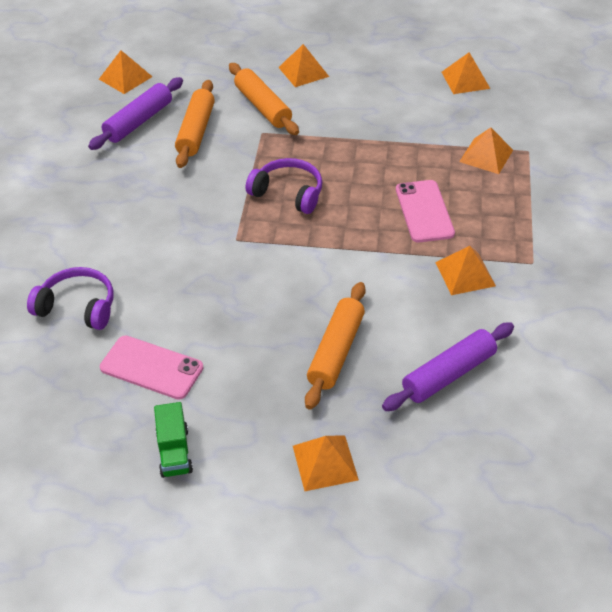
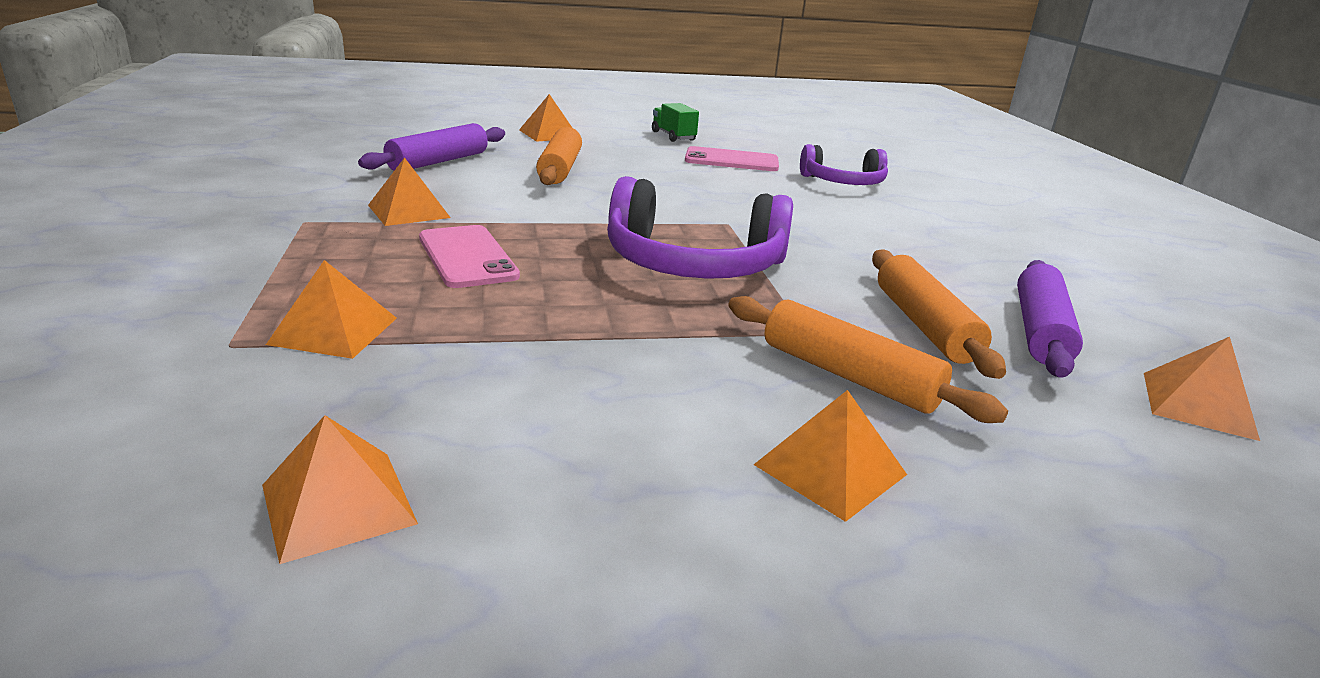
camera: 160 degrees right, 20 degrees down
(288, 193) = (693, 263): purple headphones -> purple headphones, size x1.59

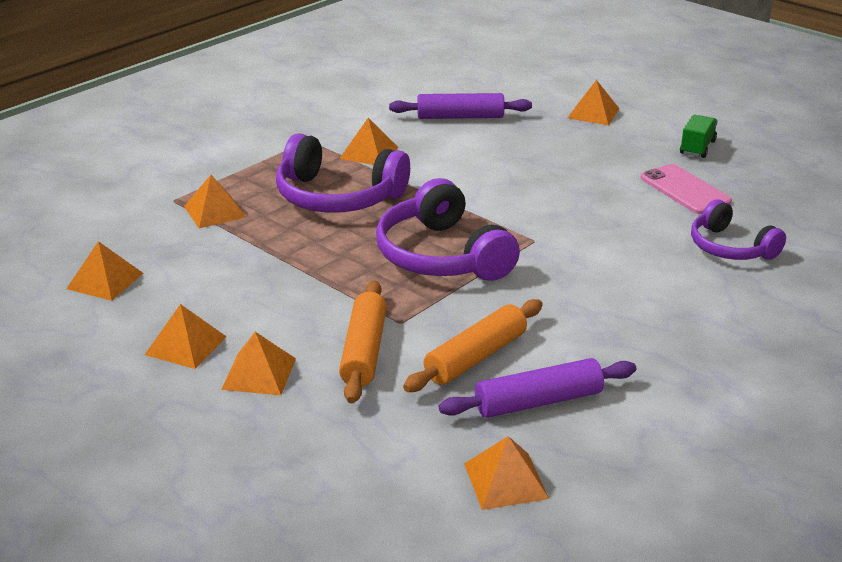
camera: 55 degrees right, 5 degrees up
(467, 257) = (338, 196): pink phone -> purple headphones
(560, 169) = (526, 150): orange rolling pin -> none
(675, 503) = (186, 345): none -> orange pyramid

